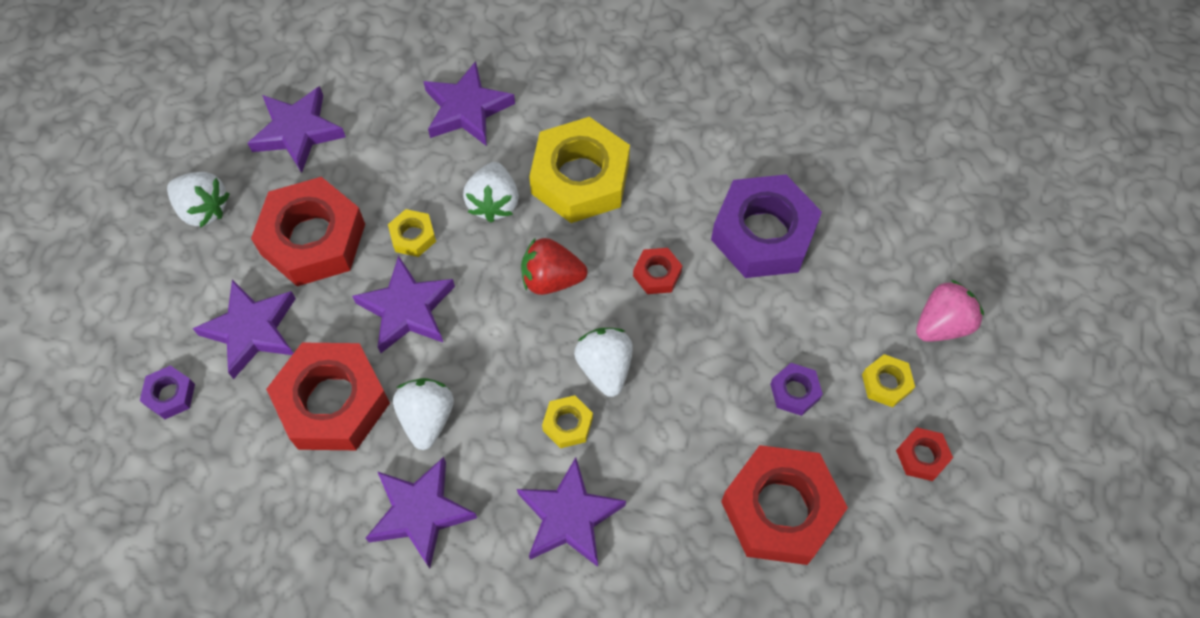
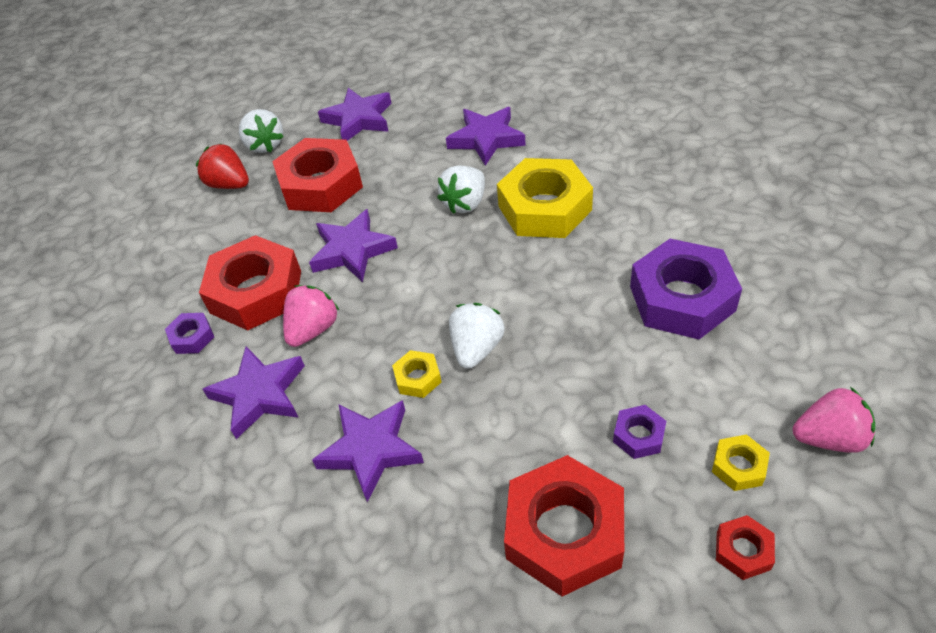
camera: 35 degrees right, 15 degrees down
(170, 395) = (158, 246): purple nut -> purple nut (192, 337)
(252, 330) = (239, 226): purple star -> none
(413, 236) = (390, 205): yellow nut -> none
(427, 418) = (313, 329): white strawberry -> pink strawberry
(551, 279) = (475, 268): red strawberry -> red strawberry (229, 184)
(657, 274) = (566, 295): red nut -> none

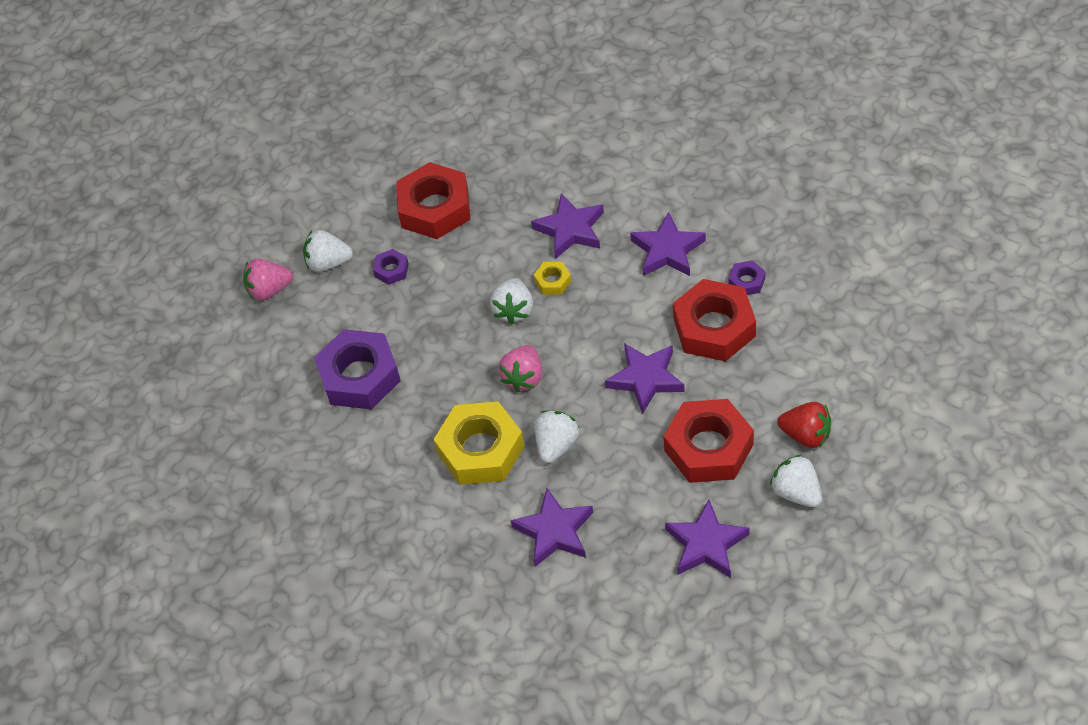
camera: 170 degrees right, 5 degrees up
(313, 329) = (649, 304): pink strawberry -> pink strawberry (524, 377)
(738, 466) = (328, 263): yellow nut -> white strawberry
(743, 551) = (330, 218): red nut -> none

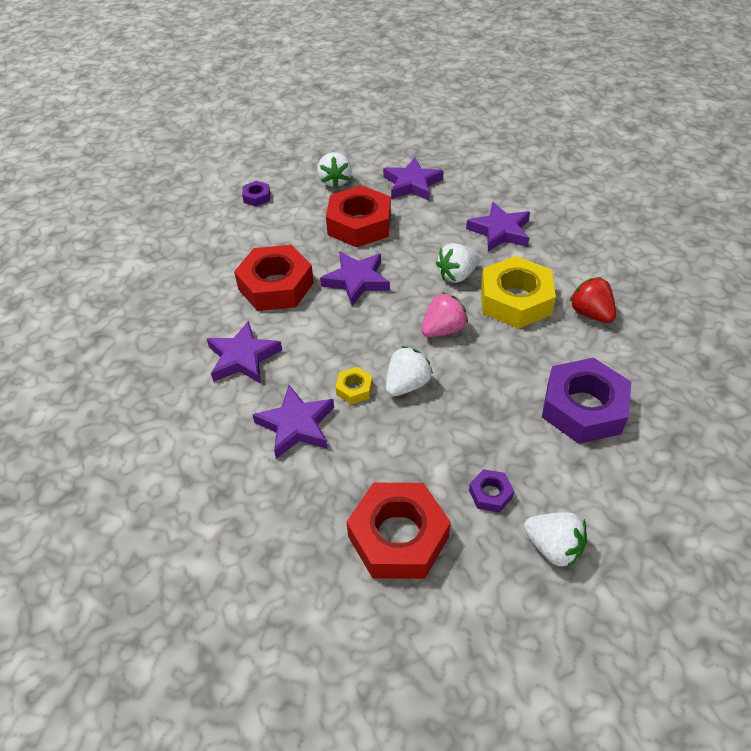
camera: 150 degrees left, 5 degrees down
(269, 290) = (638, 557): pink strawberry -> none
(746, 281) = (219, 301): purple nut -> purple nut (257, 197)
(806, 435) = (296, 202): red strawberry -> red strawberry (590, 313)

